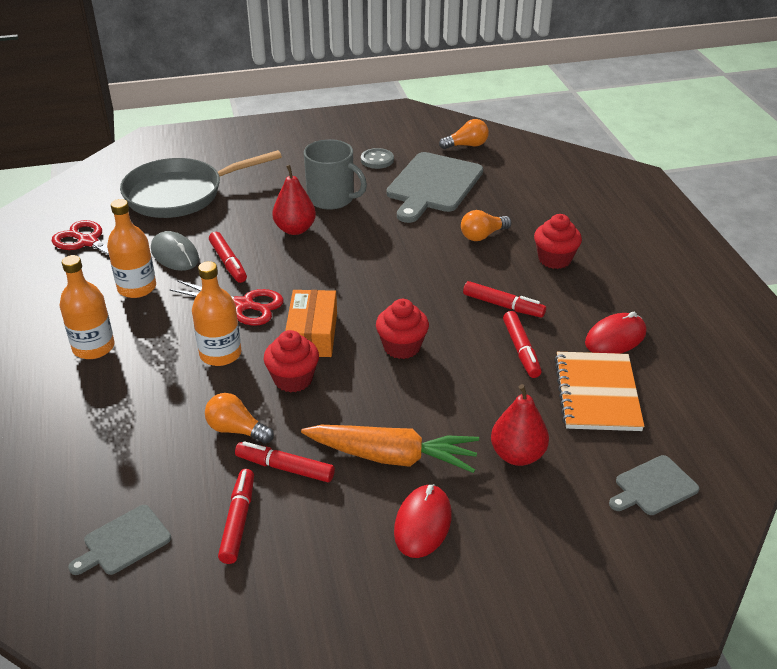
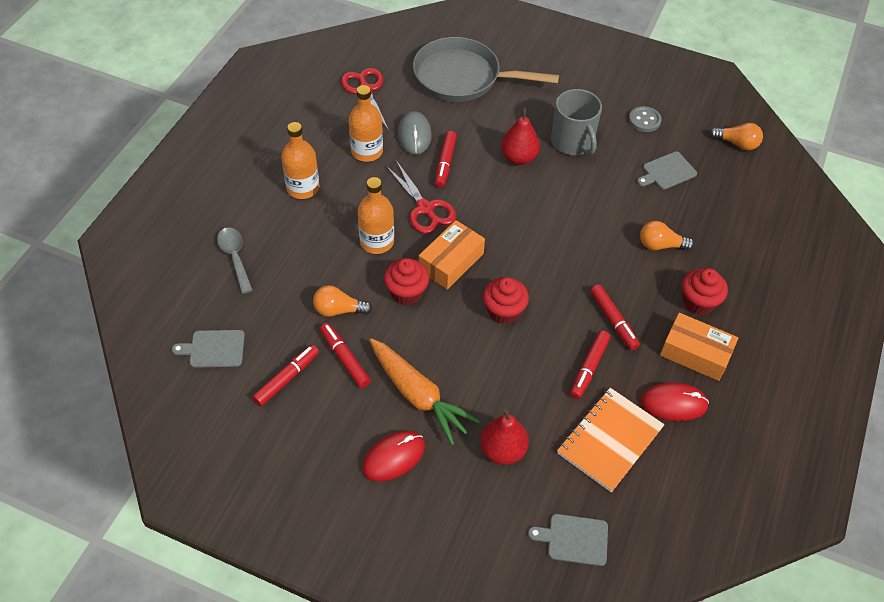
camera: 35 degrees right, 15 degrees up
(69, 444) = (235, 257): none -> grey spoon
(236, 430) = (339, 310): orange light bulb -> orange light bulb turned 60 degrees counterclockwise
(433, 185) = (667, 171): grey cutting board -> grey cutting board, size x0.51
(592, 295) = (695, 353): none -> orange box

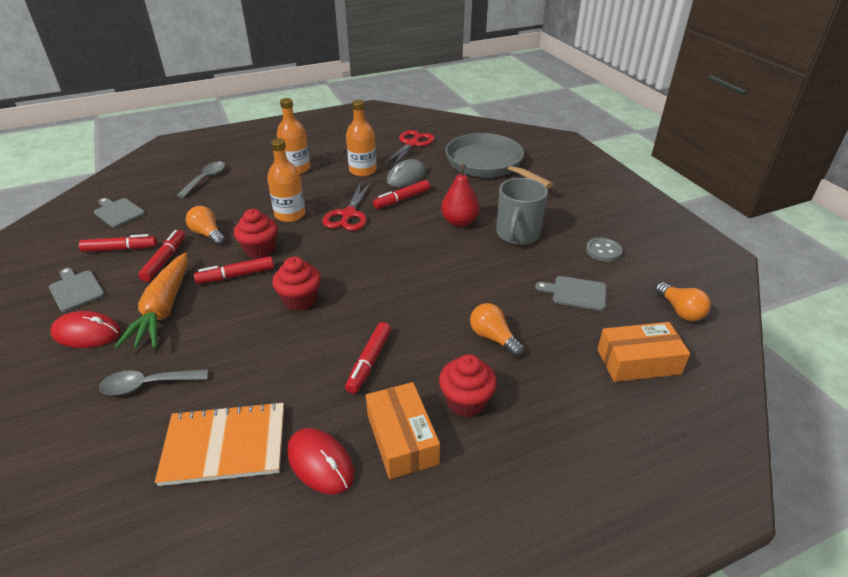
camera: 45 degrees right, 15 degrees down
(451, 262) = (315, 251): orange box -> orange box (638, 361)
(502, 450) = (148, 385): red pear -> grey spoon
(574, 539) = (75, 496): grey cutting board -> grey cutting board (76, 289)
(589, 368) = (297, 379): red marker -> red marker (236, 275)

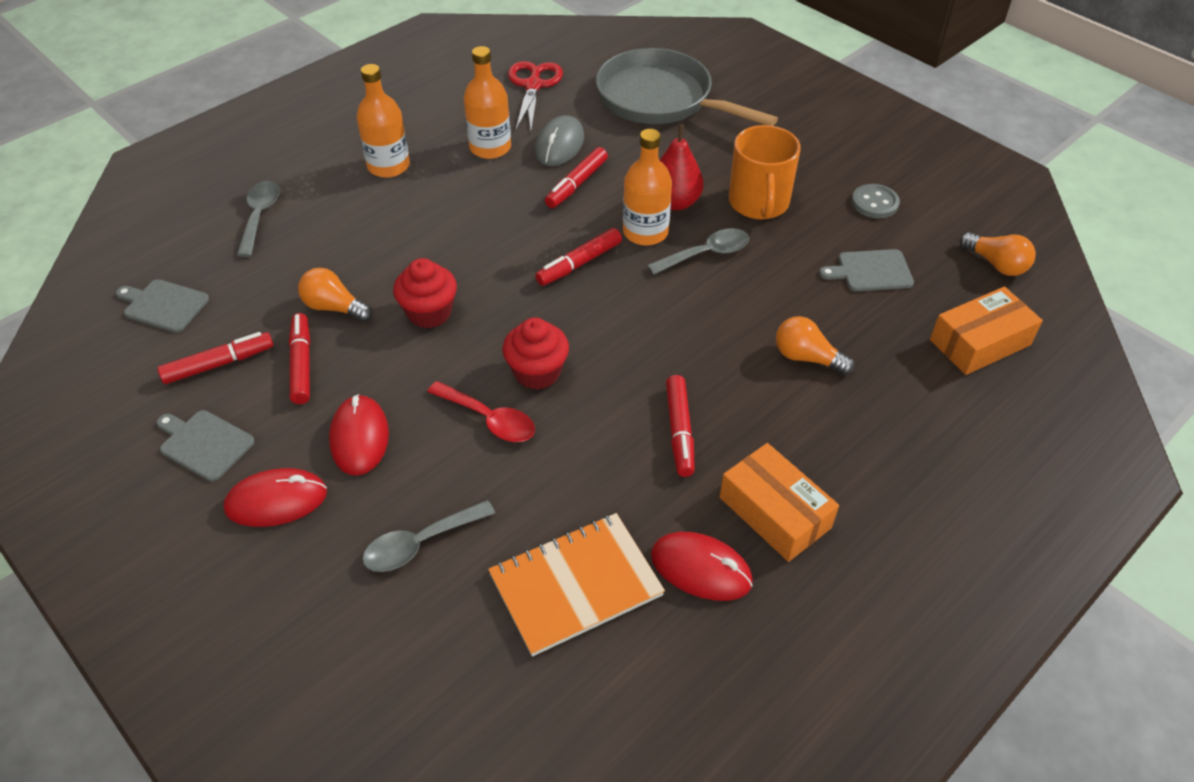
camera: 20 degrees left, 10 degrees up
(163, 310) = (359, 437): orange carrot -> red mouse
(236, 275) = (424, 360): red marker -> red marker (579, 263)
(249, 320) = (489, 419): none -> red spoon
(290, 214) = (433, 246): orange bottle -> orange bottle (645, 232)
(348, 214) = (517, 226): red scissors -> none
(461, 256) = (706, 254): none -> grey spoon
(466, 401) = (820, 446): red cupcake -> none
(517, 234) = (759, 203): grey mug -> orange mug

